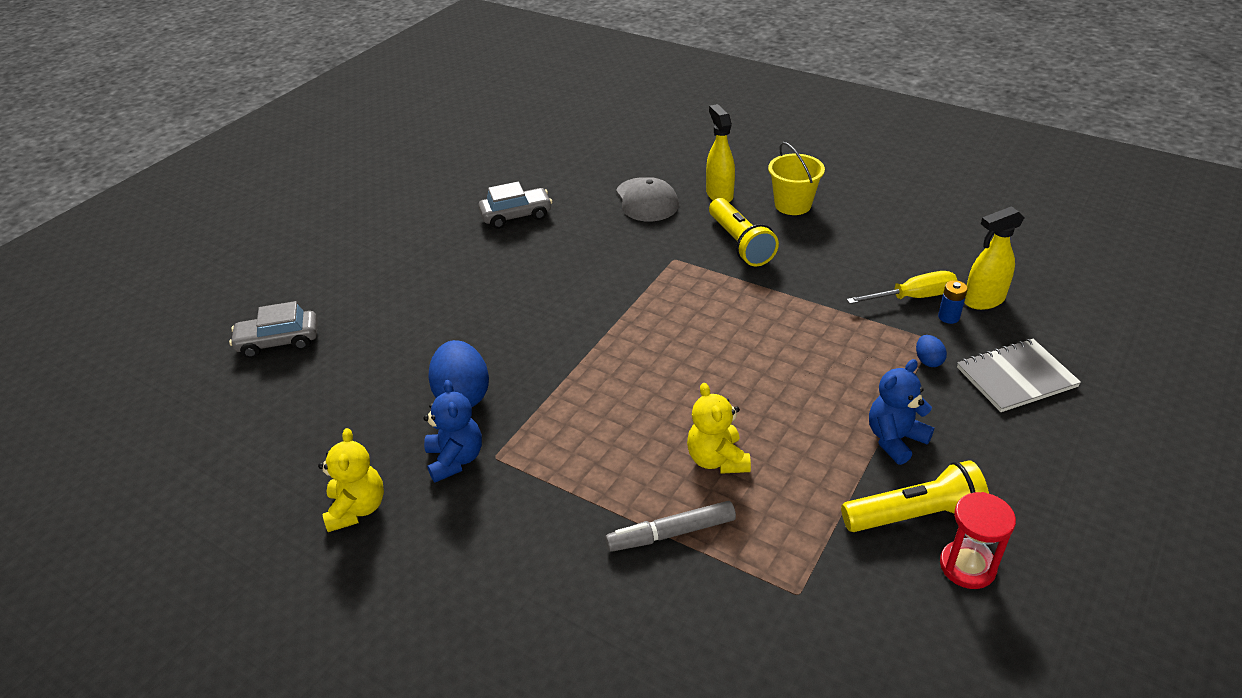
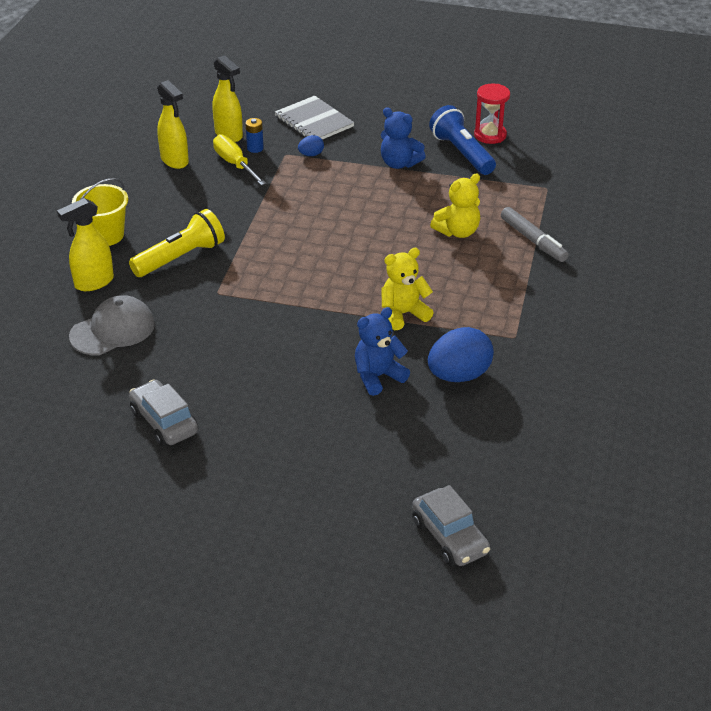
camera: 110 degrees left, 0 degrees up
(357, 509) = (607, 394): yellow teddy bear -> yellow teddy bear (403, 314)
(455, 459) = (529, 357): blue teddy bear -> blue teddy bear (378, 376)
(915, 515) = (462, 153): yellow flashlight -> blue flashlight
(926, 256) = (175, 161): none -> yellow spray bottle

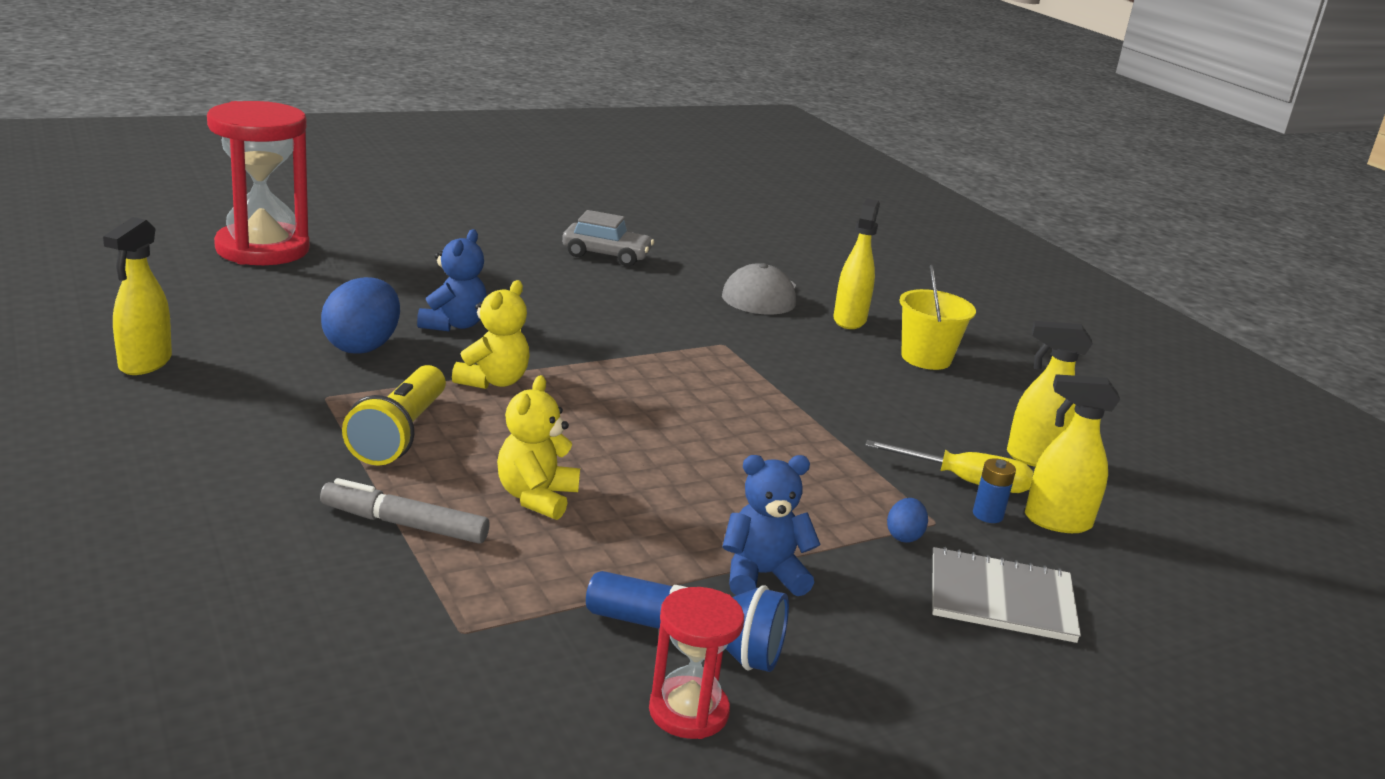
camera: 135 degrees right, 15 degrees down
(181, 258) = (816, 362): yellow flashlight -> yellow flashlight (399, 434)
(450, 537) = (262, 249): grey car -> red hourglass
(610, 407) = (145, 363): none -> yellow spray bottle

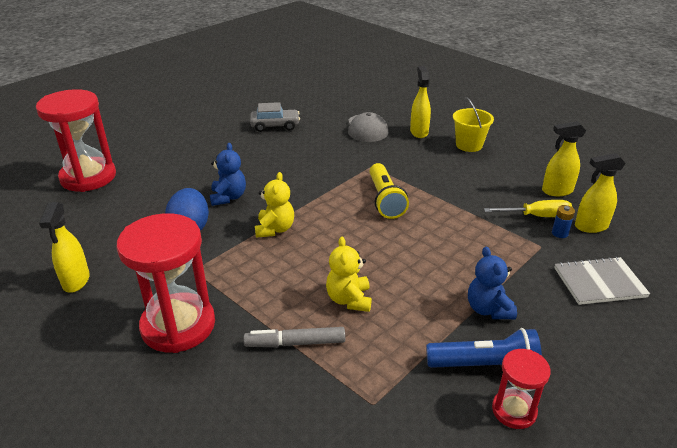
camera: 15 degrees left, 10 degrees up
(247, 454) = (178, 325): none -> red hourglass
(399, 434) = (251, 282): yellow flashlight -> yellow flashlight (385, 200)
(762, 575) = (488, 309): blue teddy bear -> blue teddy bear turned 75 degrees counterclockwise
(904, 536) = (533, 260): blue egg -> none

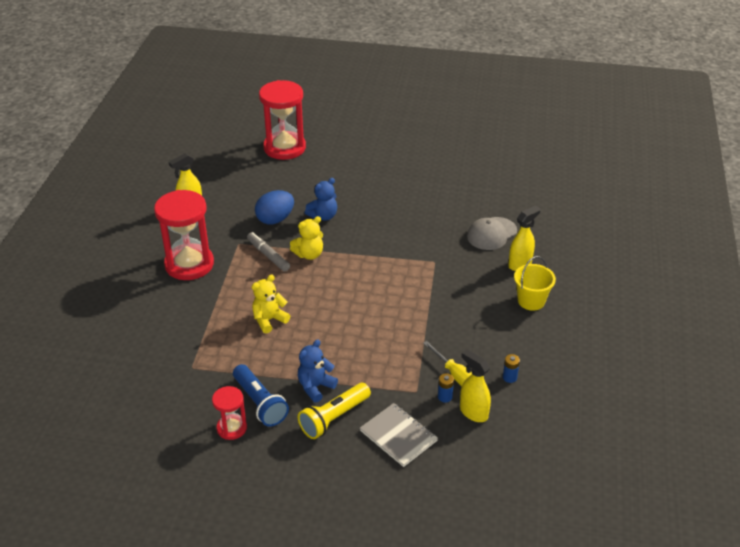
camera: 55 degrees right, 5 degrees up
(275, 126) = (439, 187): grey car -> none
(295, 343) = (213, 316): grey marker -> grey marker (268, 255)
(385, 200) = (395, 288): yellow flashlight -> yellow flashlight (334, 418)
(556, 191) = (509, 377): yellow spray bottle -> blue battery

